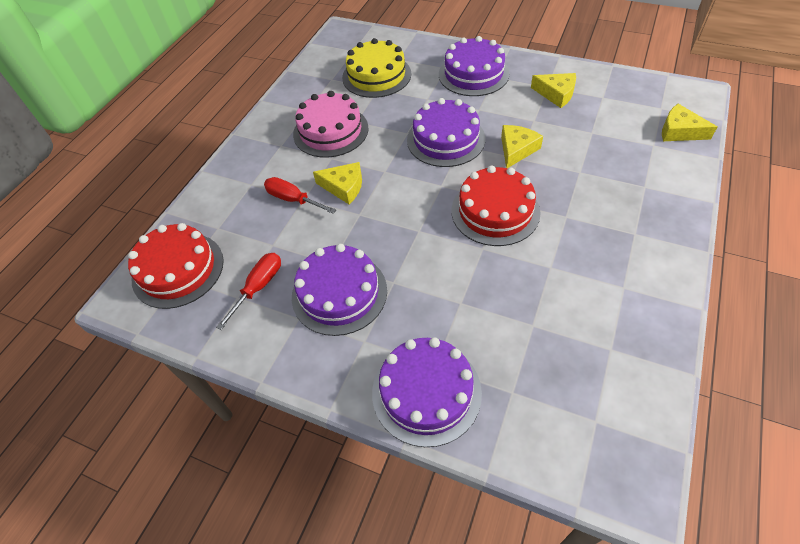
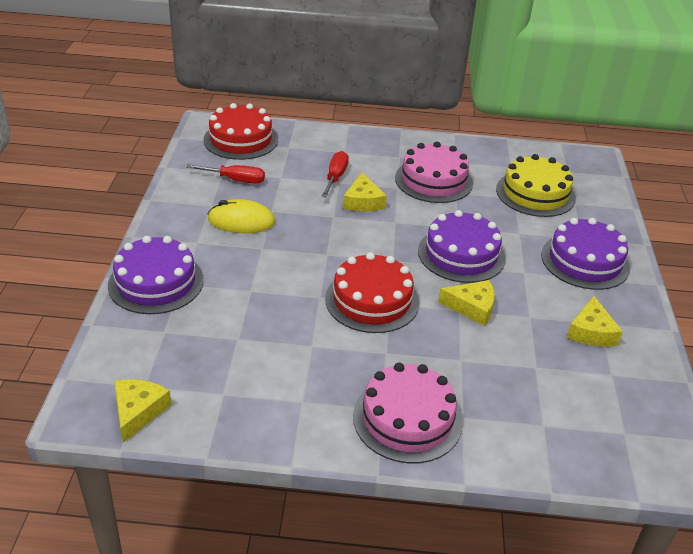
camera: 65 degrees right, 15 degrees down
(339, 293) = (241, 221): purple cake -> yellow mouse
(646, 220) = (407, 419): none -> pink cake
(679, 131) = (585, 451): yellow cheese -> yellow cheese (138, 411)

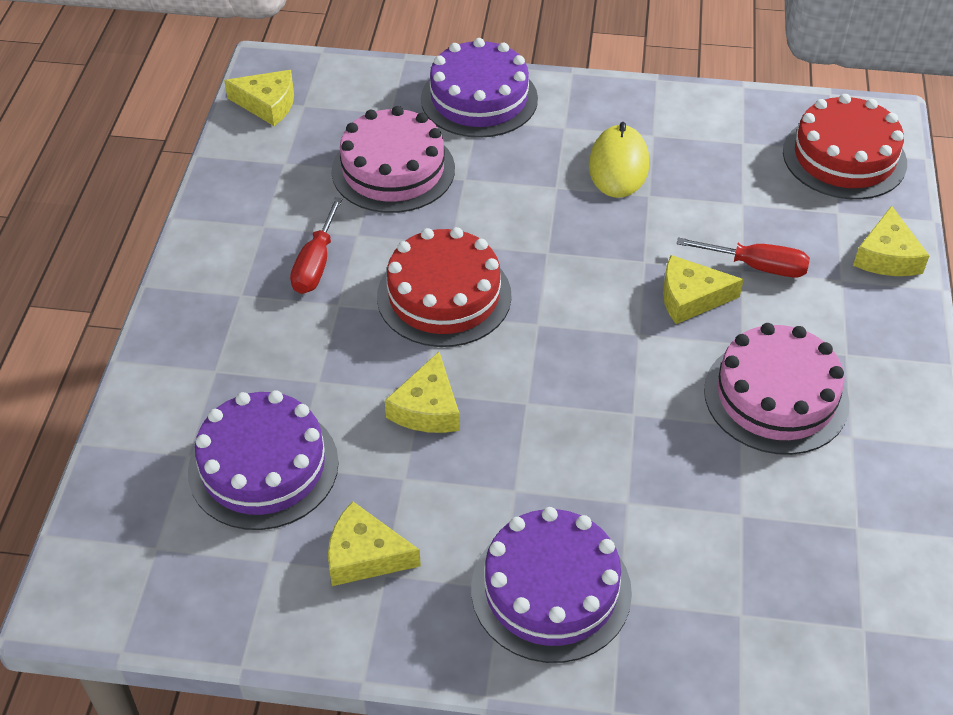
camera: 95 degrees right, 10 degrees up
(235, 180) = (723, 156): red screwdriver -> red screwdriver (316, 264)
(324, 136) = (887, 256): none -> yellow cheese
(407, 419) = (221, 317): pink cake -> pink cake (393, 170)
(461, 254) = (558, 410): purple cake -> purple cake (263, 466)
(535, 193) = (763, 552): yellow cake -> none

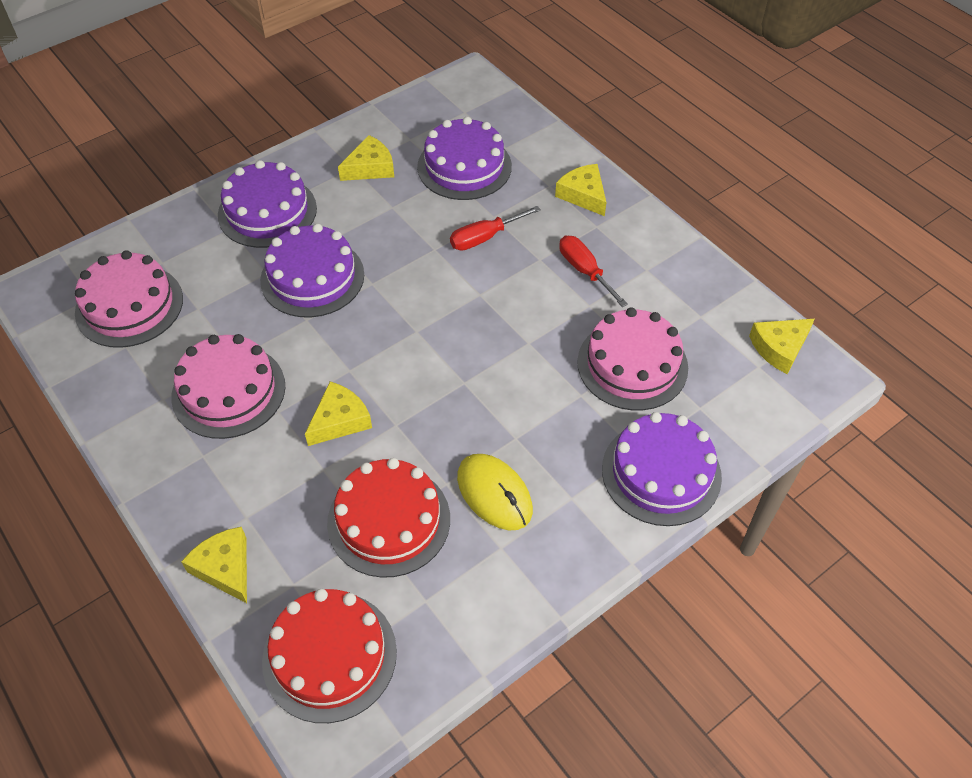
camera: 135 degrees right, 5 degrees up
(427, 408) = (421, 244): yellow cheese -> yellow cheese (583, 195)
(444, 296) = (489, 307): red cake -> red cake (389, 520)
(581, 457) = (312, 277): none -> purple cake
(757, 267) = (315, 481): red screwdriver -> red screwdriver (484, 238)
(821, 580) = (129, 305): none -> pink cake

